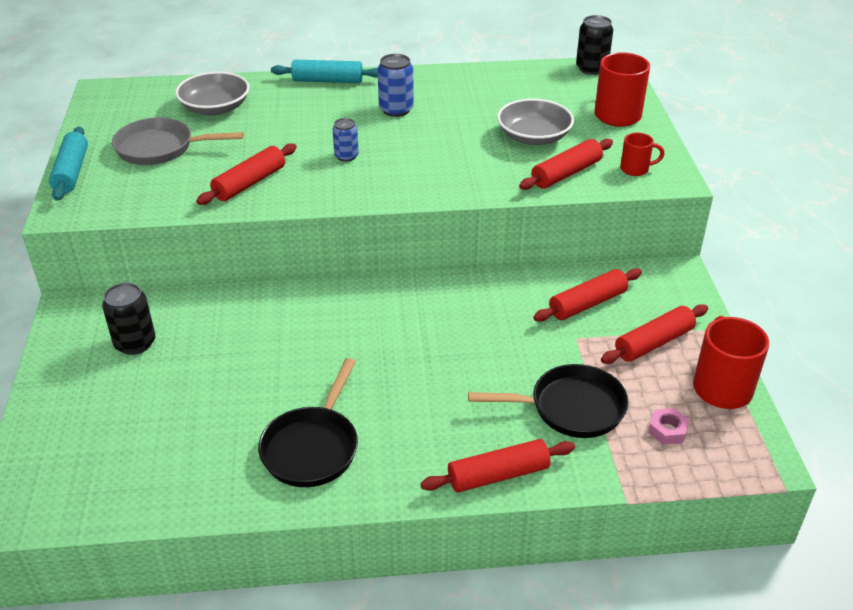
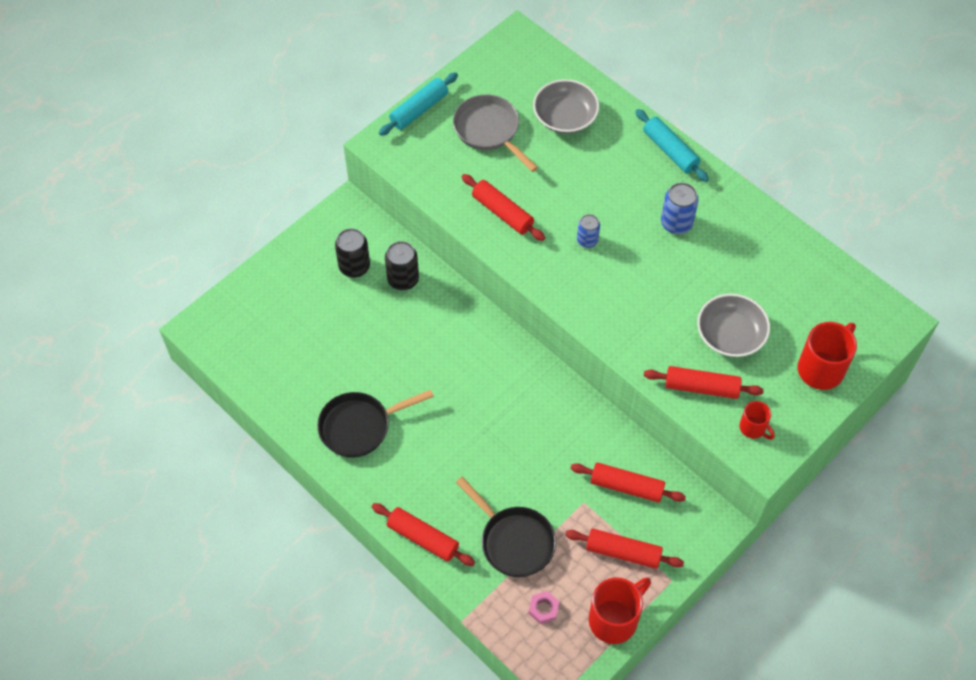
camera: 50 degrees right, 20 degrees up
(249, 183) = (502, 212): red rolling pin -> red rolling pin turned 45 degrees clockwise
(591, 68) = (879, 306): black can -> black can (403, 279)

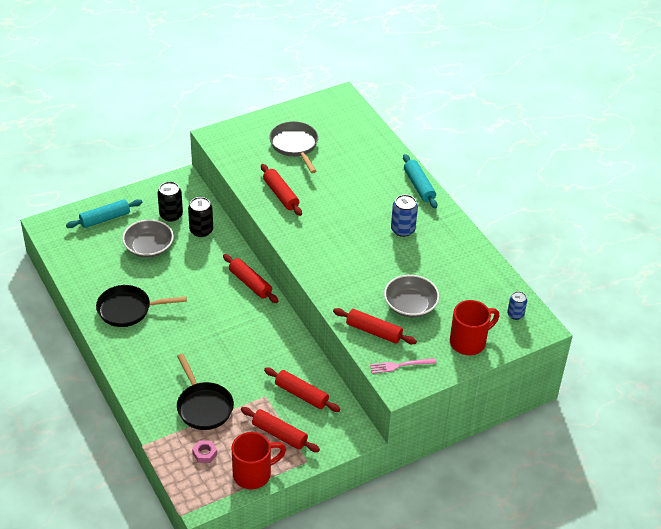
camera: 15 degrees right, 15 degrees down
(419, 109) = (252, 123): turquoise rolling pin -> turquoise rolling pin (105, 219)
(423, 538) = (139, 387): red rolling pin -> red rolling pin (250, 283)
(565, 117) = (352, 150): grey bowl -> grey bowl (149, 247)
(587, 240) = (333, 225): blue can -> blue can (515, 314)
(753, 428) = (400, 365): red mug -> pink fork

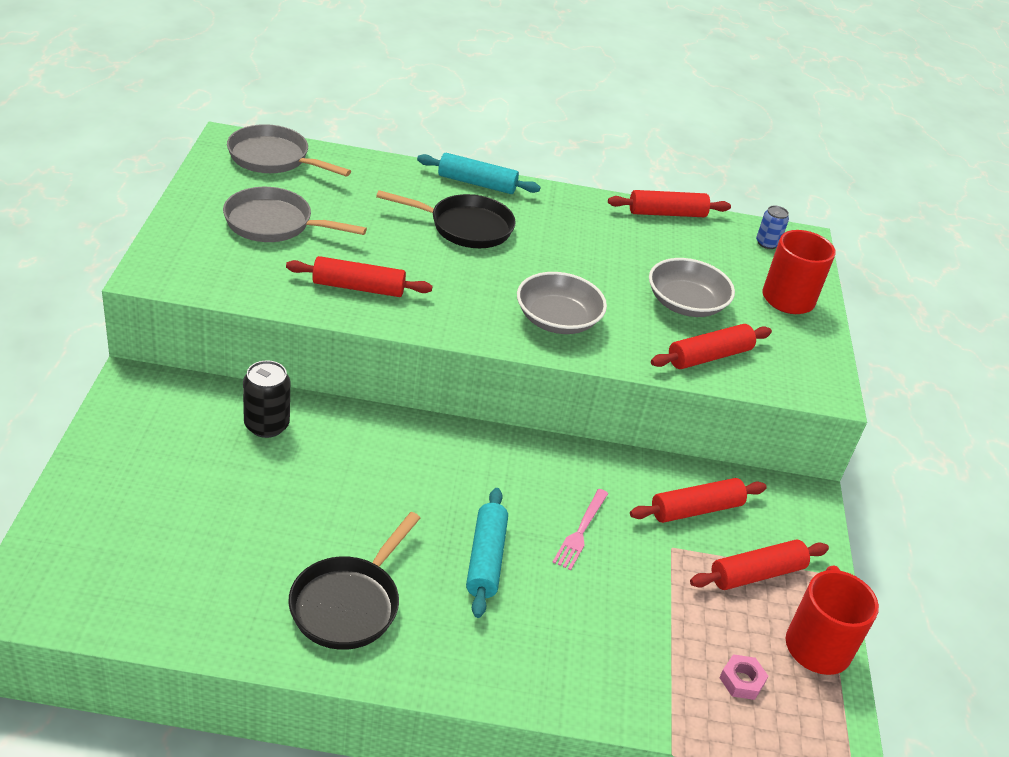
camera: 60 degrees left, 5 degrees down
(105, 219) = (102, 516): turquoise rolling pin -> turquoise rolling pin (485, 559)
(149, 247) = (234, 501): grey bowl -> grey bowl (557, 319)
(171, 215) = (192, 437): black can -> none
(203, 406) = (642, 628): black pan -> black pan (465, 227)
(250, 283) = (433, 438): red rolling pin -> red rolling pin (667, 213)
(346, 116) = (273, 158): none -> grey pan
(400, 365) = (789, 369): pink fork -> pink fork (580, 531)
(402, 229) = (542, 235): blue can -> none

